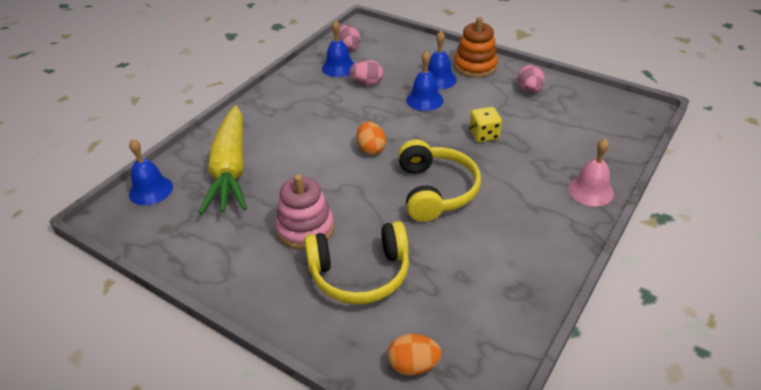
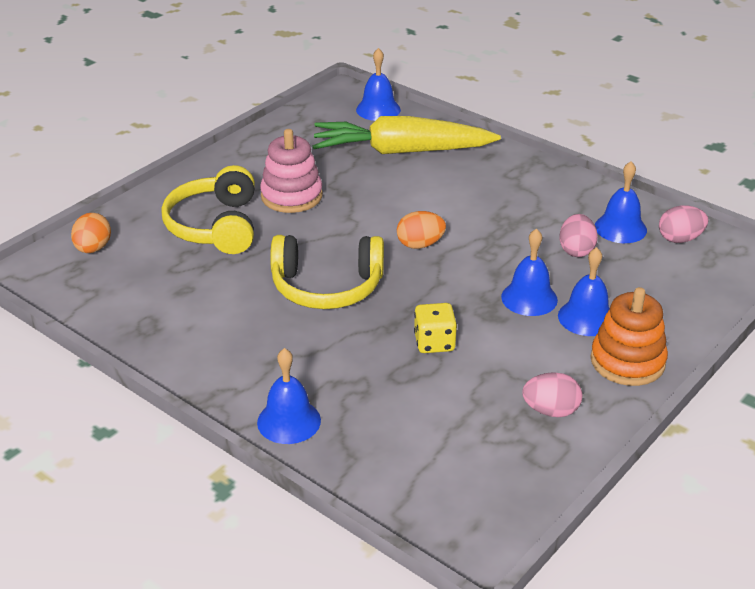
camera: 95 degrees right, 5 degrees down
(590, 191) = (289, 421): pink bell -> blue bell

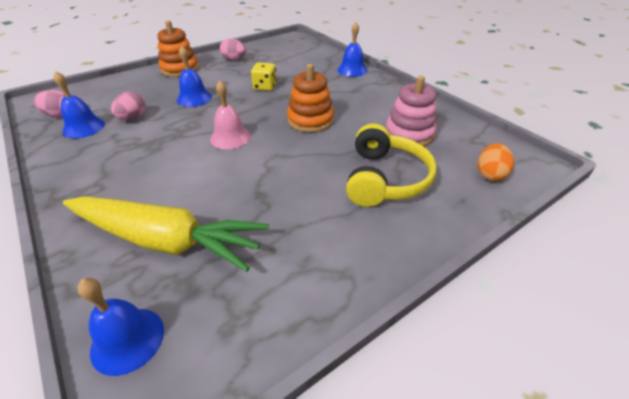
camera: 165 degrees left, 5 degrees up
(291, 196) = (309, 199): pink stacking toy -> pink stacking toy (409, 134)
(327, 287) = (310, 120): yellow headphones -> orange stacking toy
(420, 245) = (230, 137): orange egg -> pink bell
(586, 317) = (175, 86): blue bell -> none

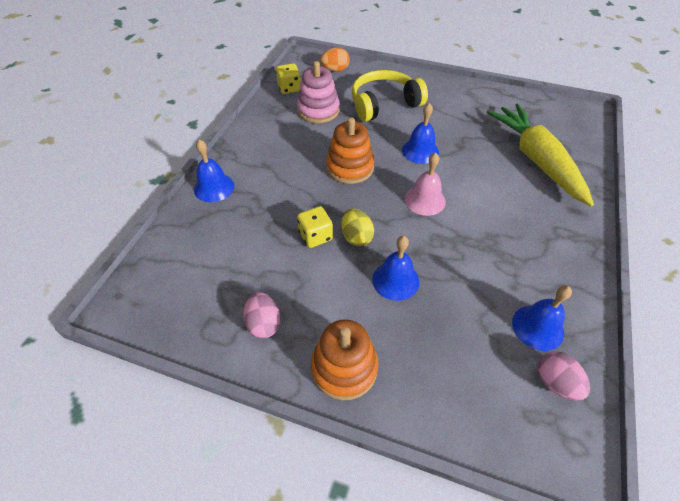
camera: 125 degrees left, 10 degrees up
(127, 340) = (581, 134): blue bell -> blue bell (420, 151)
(133, 118) = (480, 299): pink egg -> none
(243, 98) = (356, 237): none -> yellow egg
(464, 131) = (289, 88): none -> yellow dice

